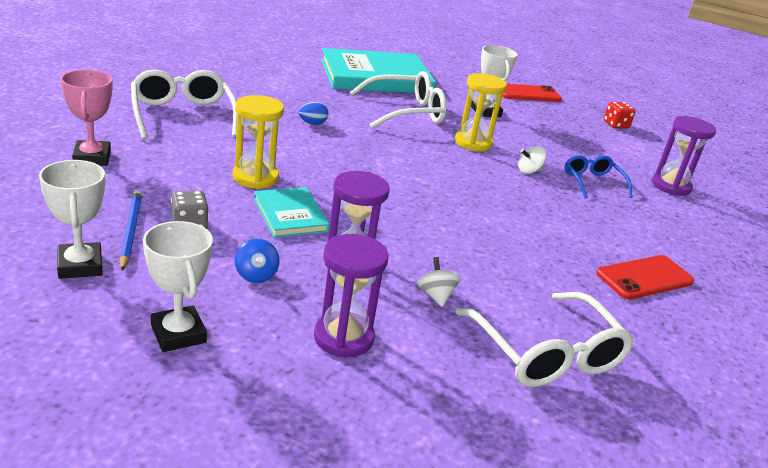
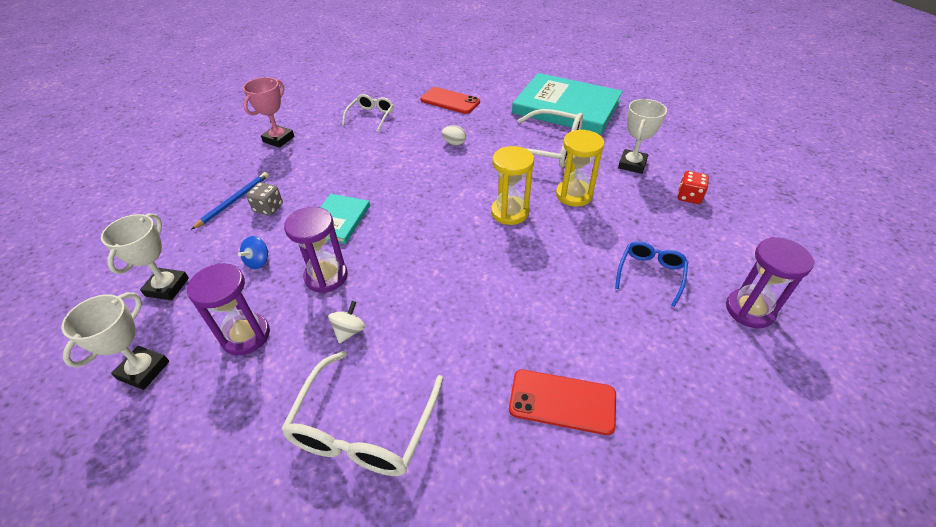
camera: 45 degrees right, 15 degrees up
(80, 265) = (181, 217): white trophy -> white trophy (144, 370)
(183, 115) = (371, 116): white glasses -> white glasses, size x0.60
(255, 177) = (354, 181): yellow hourglass -> yellow hourglass (509, 212)
(312, 123) = (454, 143): blue egg -> white egg
(528, 94) = (710, 153): red phone -> red phone (450, 101)
(529, 171) = (593, 240): white spinning top -> none
(616, 125) = (777, 214): red dice -> red dice (689, 197)

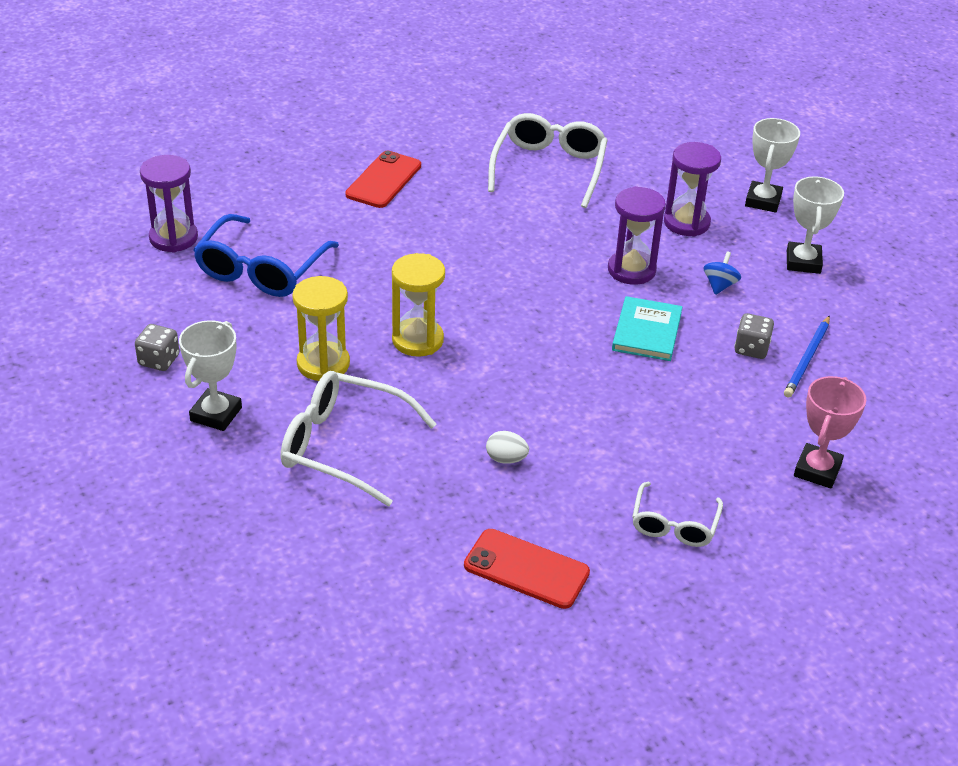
camera: 175 degrees right, 5 degrees down
(349, 331) = (586, 225): white spinning top -> none
(562, 402) = (383, 180): red phone -> red phone turned 75 degrees counterclockwise
(566, 107) = (287, 549): turquoise book -> none
(650, 274) = (261, 270): blue glasses -> blue glasses, size x1.67
(689, 197) = (159, 360): red dice -> grey dice

